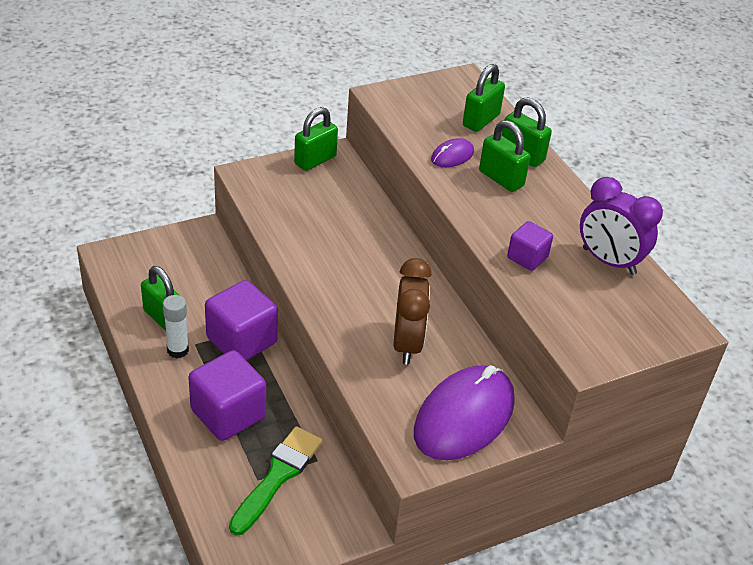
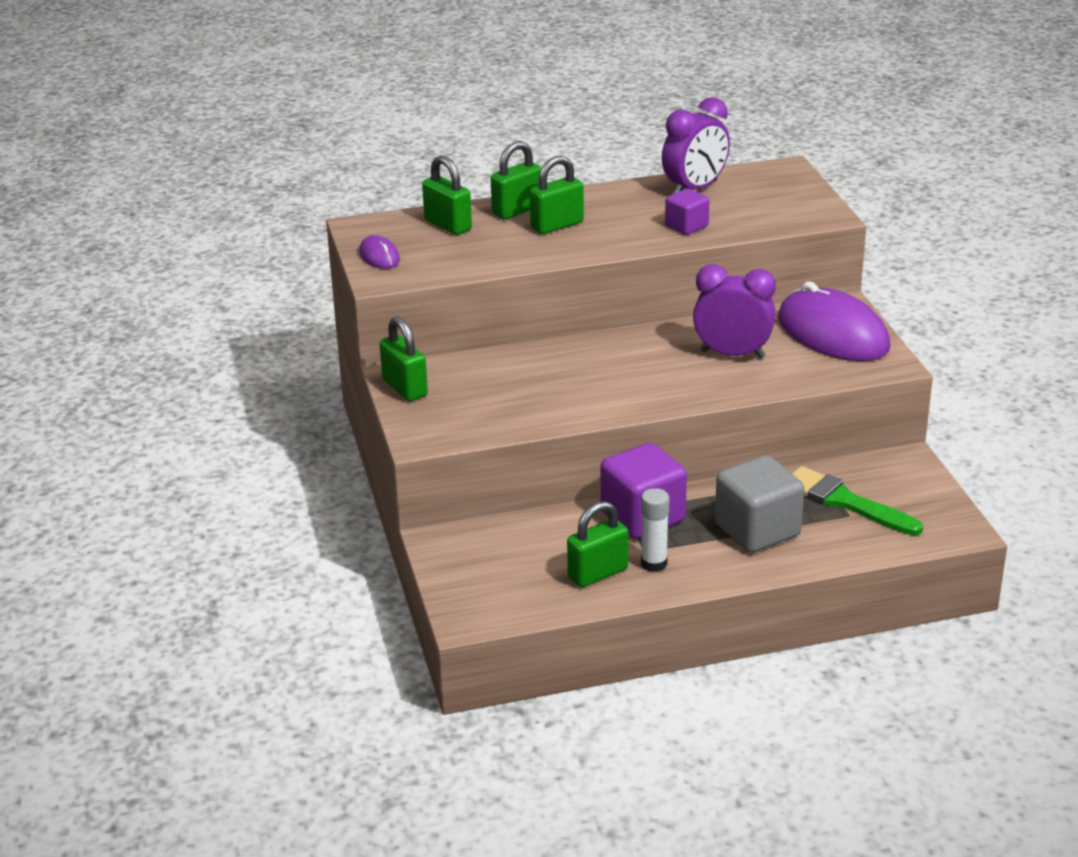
camera: 75 degrees left, 10 degrees down
(228, 414) = (757, 530): purple cube -> grey cube
(407, 344) = (732, 354): brown clock -> purple clock
(452, 156) = (511, 247): purple mouse -> purple mouse (379, 256)

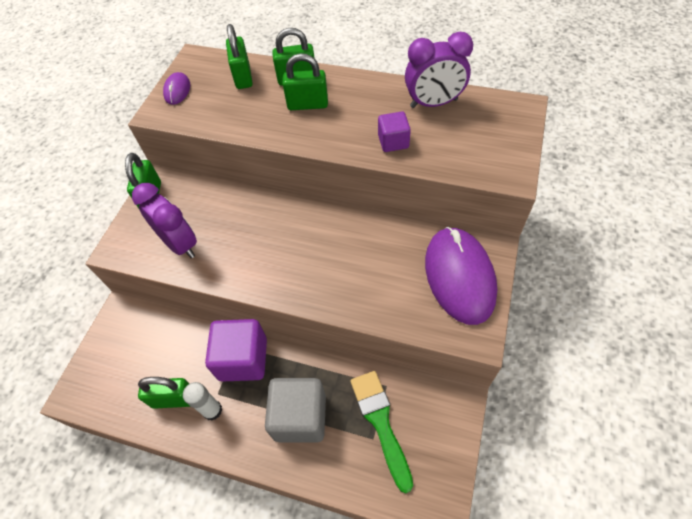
camera: 35 degrees right, 25 degrees up
(732, 354) = (370, 263): purple clock -> purple clock (180, 244)

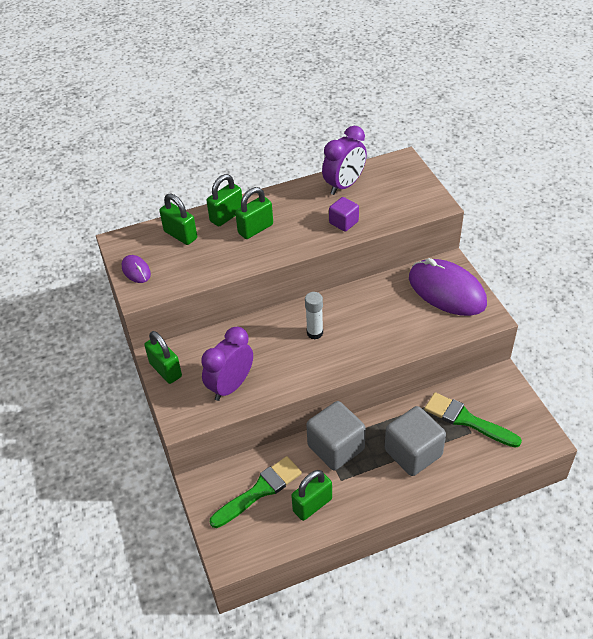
camera: 40 degrees left, 10 degrees down
(151, 352) = (259, 491): none -> green brush
(180, 244) = (231, 386): purple clock -> purple clock turned 60 degrees counterclockwise
(212, 410) = (349, 492): white glue stick -> white glue stick (315, 333)
(243, 359) = (336, 447): purple cube -> grey cube

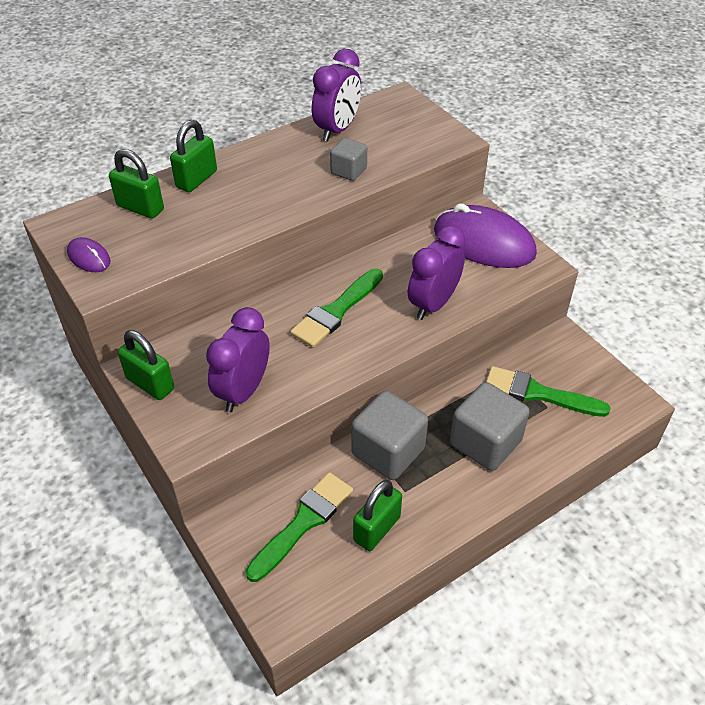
camera: 15 degrees left, 0 degrees up
(255, 229) = (238, 190): green padlock -> none
(315, 333) = (336, 311): white glue stick -> green brush
(343, 222) = (348, 171): purple cube -> grey cube
(391, 338) = (433, 304): none -> purple clock

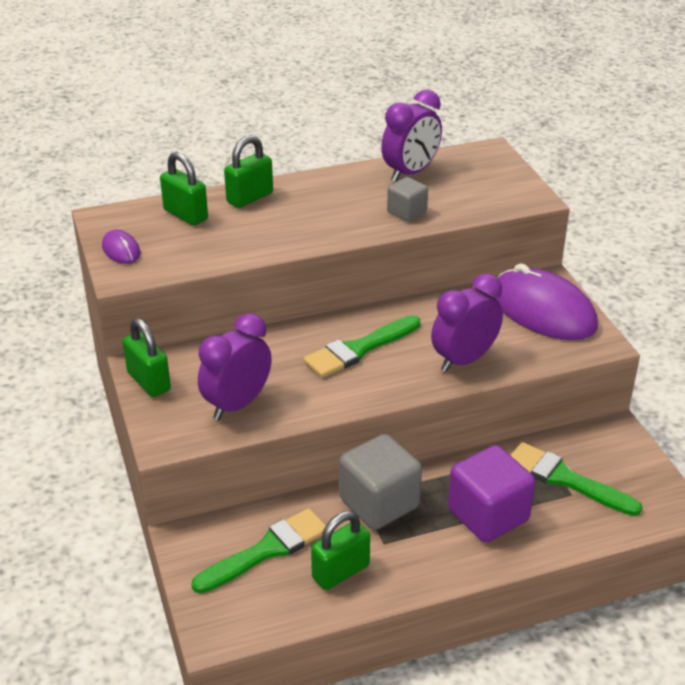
camera: 15 degrees right, 10 degrees down
(485, 442) = (488, 515): grey cube -> purple cube

